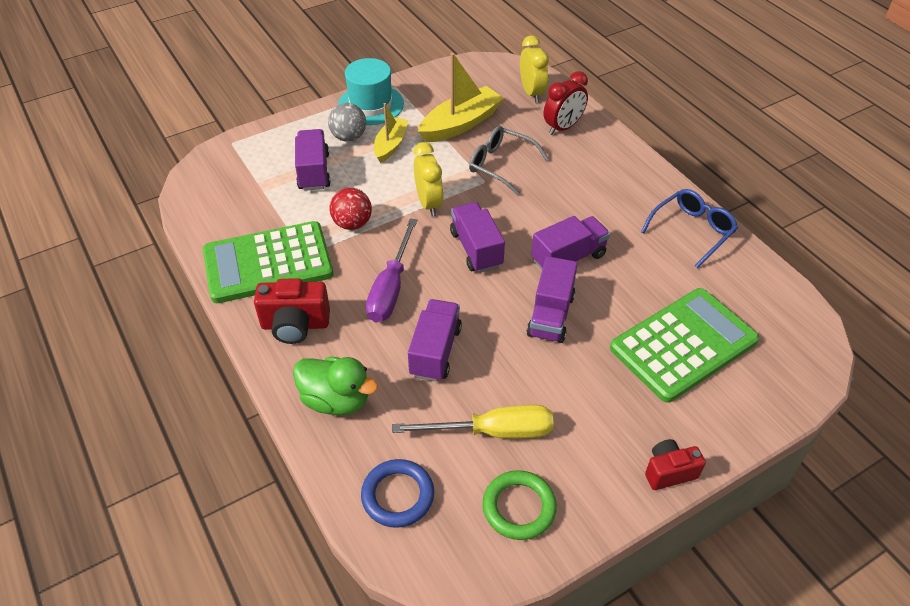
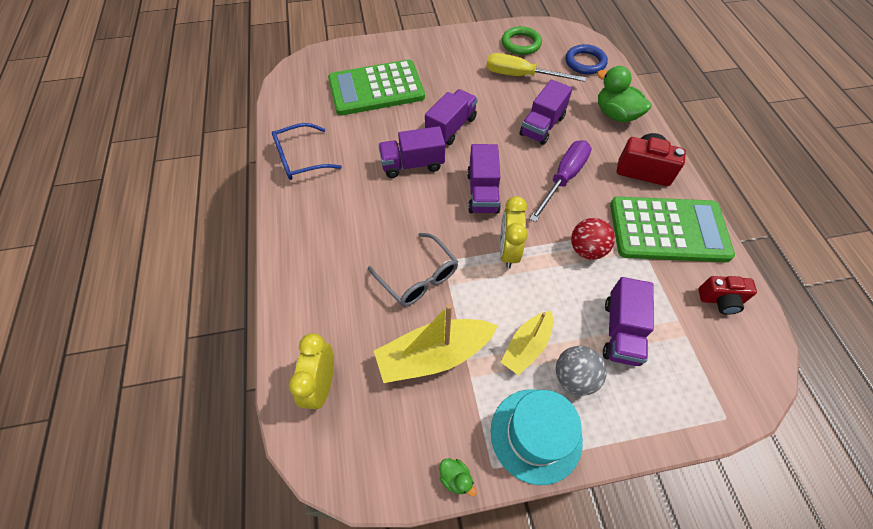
camera: 160 degrees left, 10 degrees up
(417, 77) = (456, 478): none -> green duck
(563, 127) = (324, 310): red clock -> none
(669, 472) = (434, 38): red camera -> red camera (720, 300)

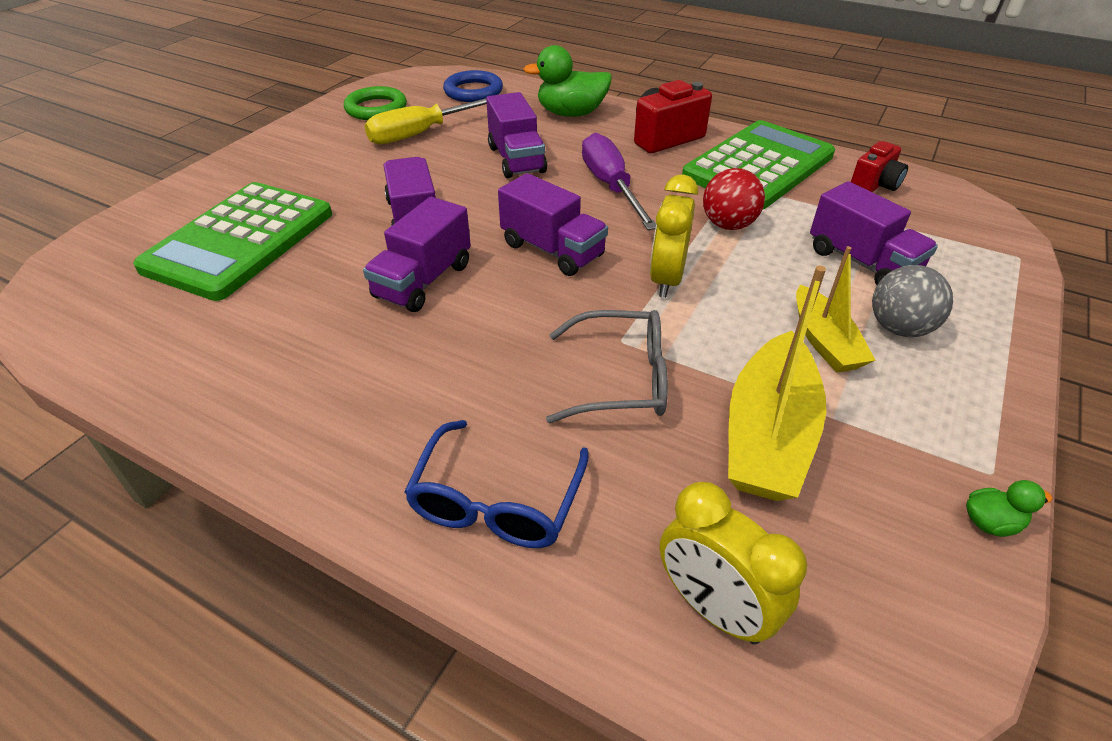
camera: 50 degrees left, 15 degrees down
(301, 159) = (233, 386): blue glasses -> blue glasses (497, 500)
(508, 251) = (666, 279): yellow clock -> yellow clock turned 60 degrees clockwise
(536, 435) = (963, 405): turquoise hat -> none

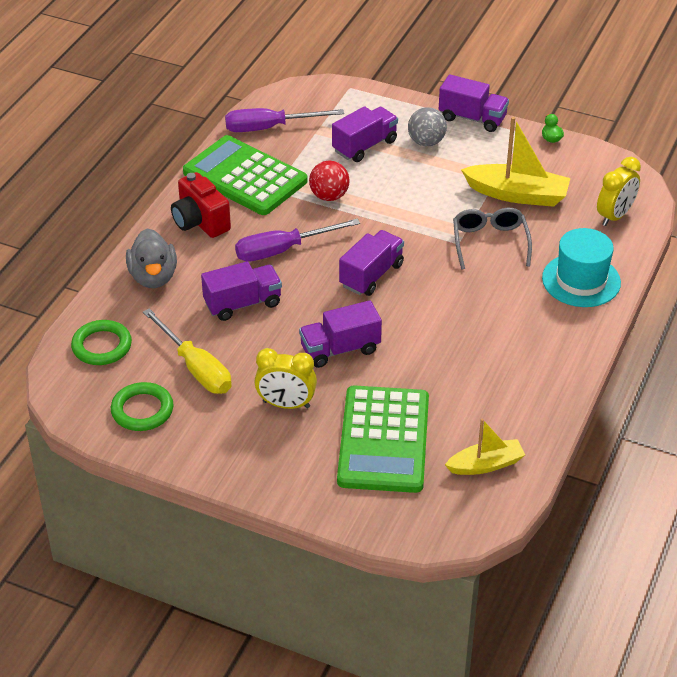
camera: 95 degrees left, 0 degrees up
(240, 241) = (384, 440): green calculator -> green calculator turned 75 degrees clockwise
(423, 281) = (416, 332): purple truck -> purple truck (472, 118)
(473, 91) = (102, 346): blue ring -> green ring
(497, 500) = (581, 280): blue glasses -> turquoise hat
(571, 113) = (153, 277): green duck -> grey duck
(666, 279) = (396, 225): yellow clock -> yellow clock (286, 404)
(824, 341) = (443, 169): yellow boat -> yellow boat (485, 464)
(874, 185) = (269, 128): red camera -> purple screwdriver

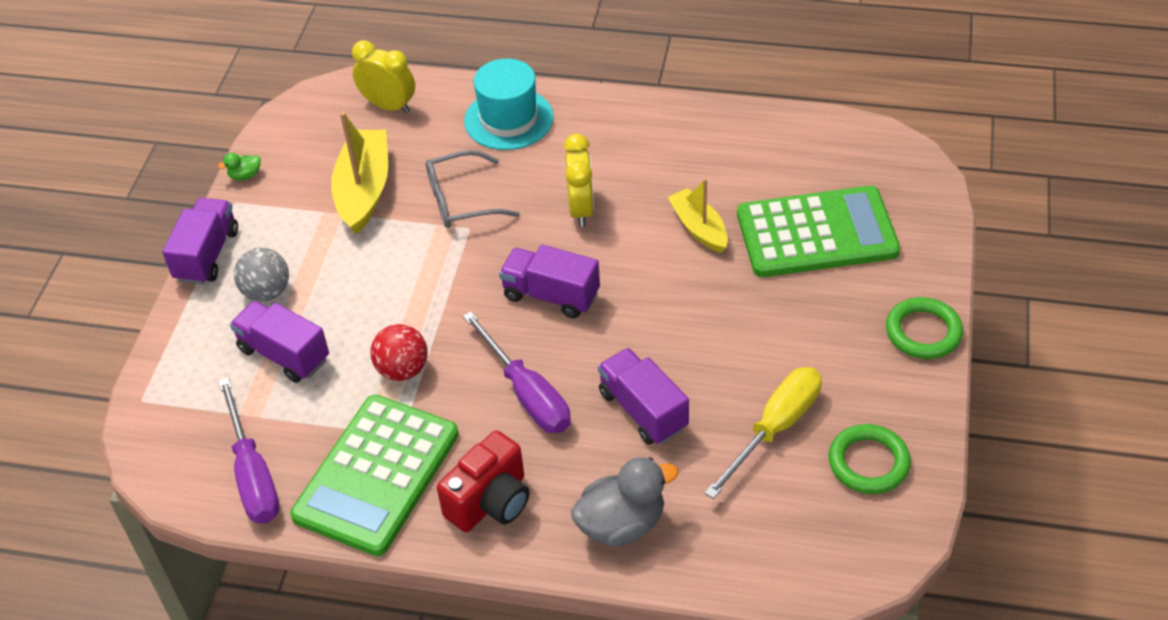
camera: 100 degrees left, 5 degrees up
(102, 346) = (775, 543): green ring -> green ring (923, 332)
(286, 404) = (799, 326): yellow clock -> yellow clock (581, 209)
(340, 349) = (691, 298): purple truck -> none
(485, 464) = (815, 152): yellow boat -> yellow boat (699, 228)

